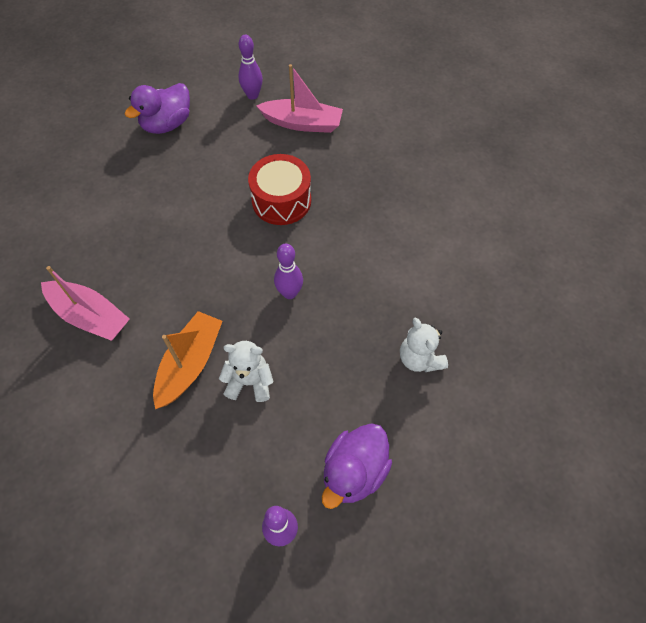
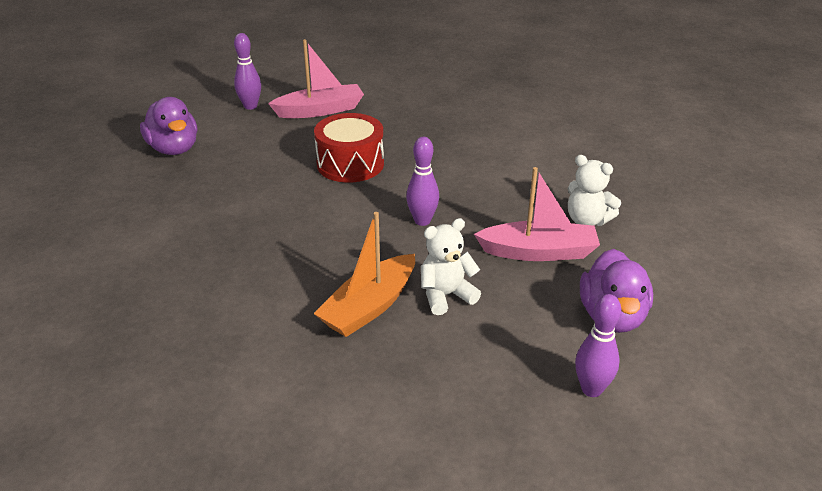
camera: 30 degrees left, 25 degrees down
(90, 316) = (216, 314): pink boat -> pink boat (539, 252)
(167, 124) = (174, 149): purple duck -> purple duck turned 45 degrees counterclockwise
(190, 364) = (369, 307): orange boat -> orange boat turned 135 degrees counterclockwise

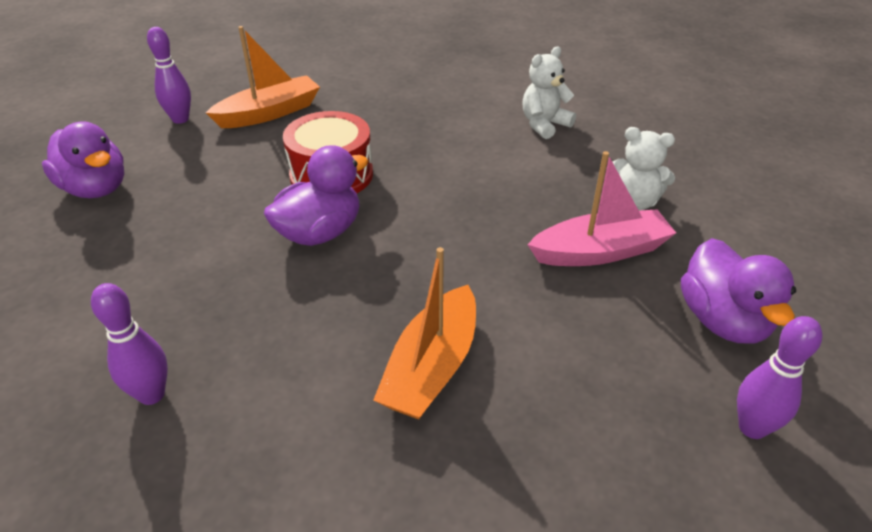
camera: 15 degrees left, 5 degrees up
(320, 110) = (269, 113): pink boat -> orange boat
(325, 204) = (320, 233): none -> purple duck
(422, 221) = (448, 235): purple bowling pin -> purple bowling pin (151, 394)
(446, 295) = (520, 331): white teddy bear -> white teddy bear (544, 125)

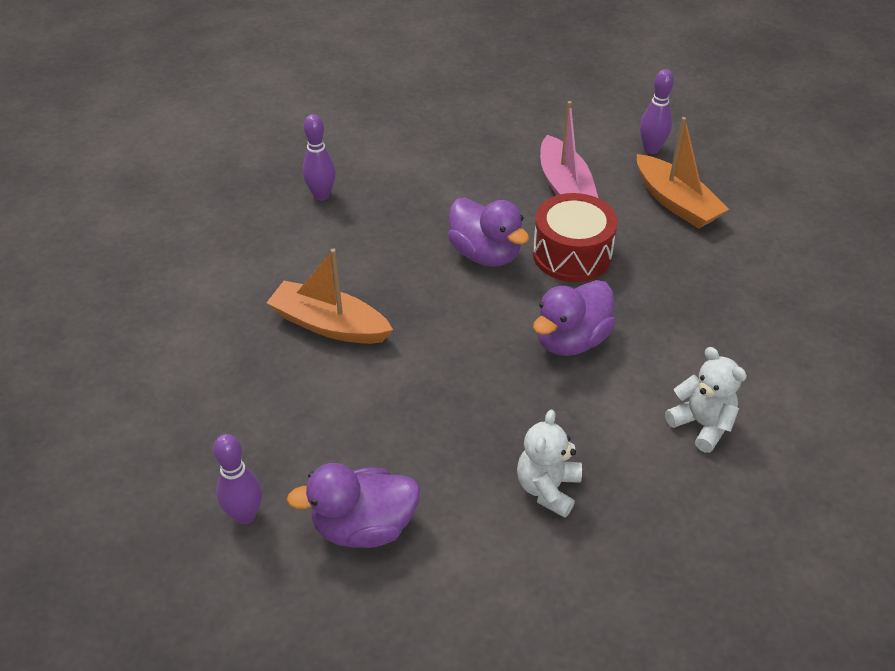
camera: 90 degrees right, 5 degrees up
(96, 189) = (536, 126): purple duck -> purple duck (571, 340)
(600, 251) = (463, 446): pink boat -> pink boat (565, 187)

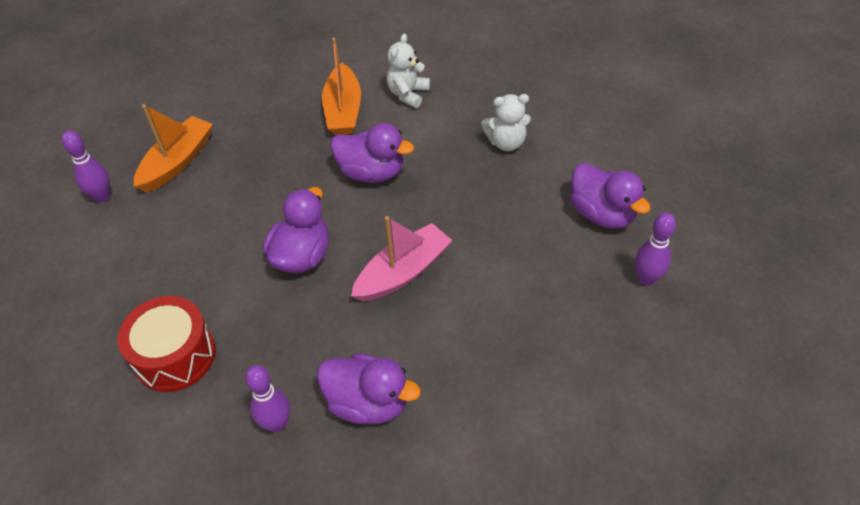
camera: 115 degrees left, 5 degrees up
(294, 248) = (368, 403): none -> purple duck
(329, 325) = (446, 322): orange boat -> orange boat (343, 110)
(565, 187) = (183, 236): pink boat -> pink boat (403, 272)
(572, 254) = (274, 202): red drum -> red drum (175, 355)

